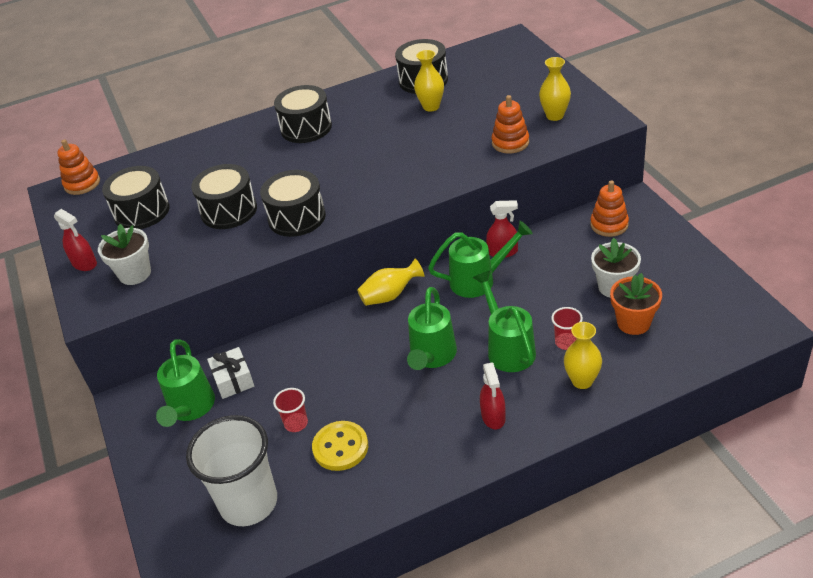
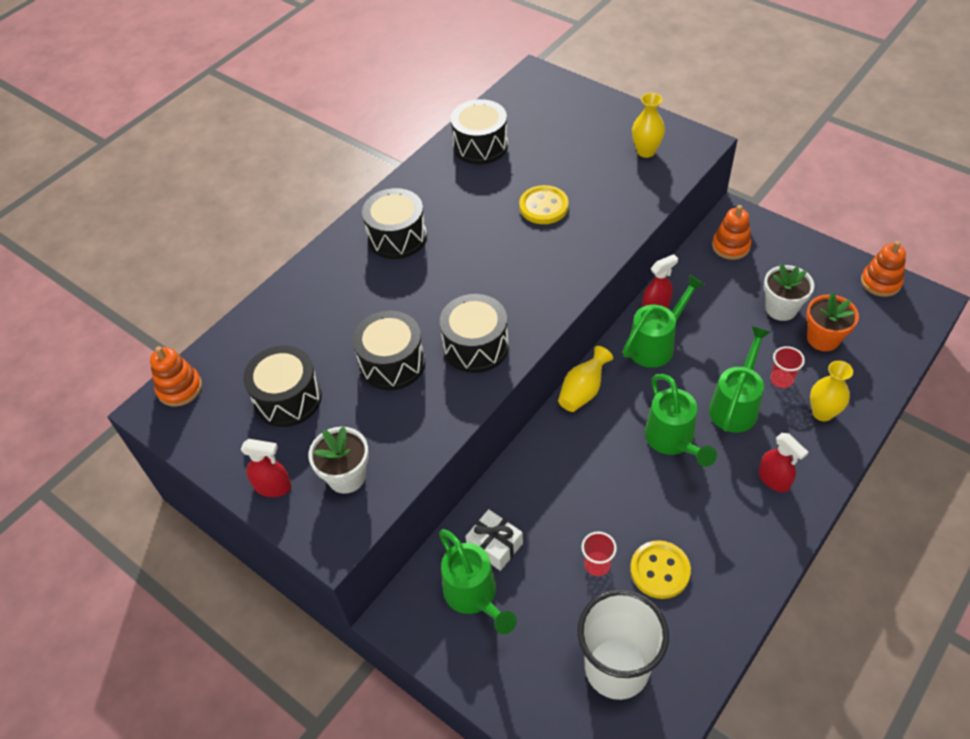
camera: 30 degrees left, 10 degrees up
(431, 107) = (514, 175): yellow vase -> none
(434, 135) = (543, 206): none -> yellow button
(508, 348) = (735, 405): green watering can -> green watering can turned 75 degrees clockwise
(510, 143) = (626, 193): orange stacking toy -> orange stacking toy (880, 282)

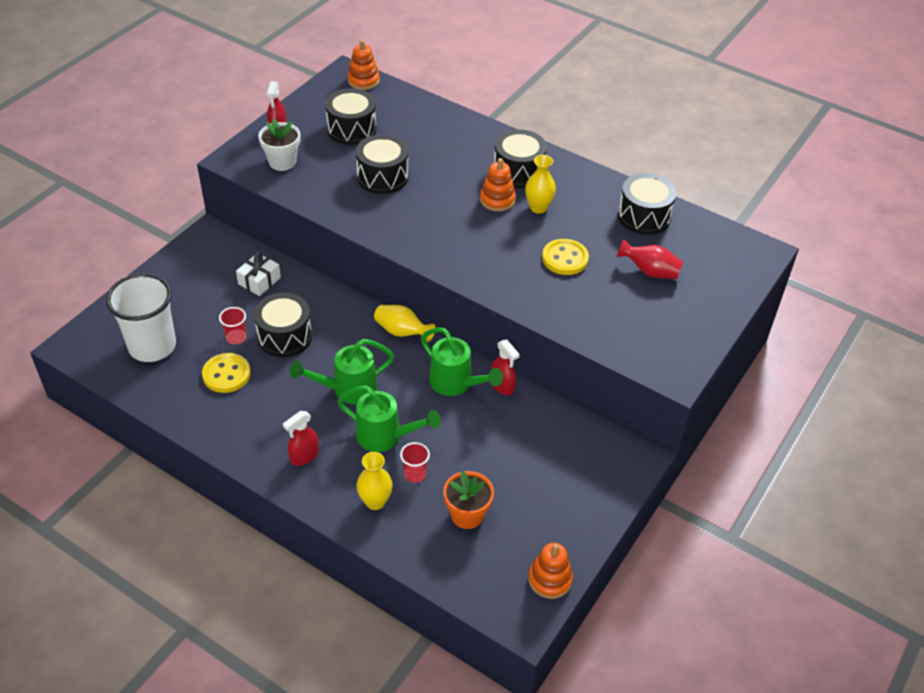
camera: 80 degrees right, 5 degrees down
(474, 595) = (220, 271): green watering can -> none
(476, 346) = (398, 220): black drum -> black drum (285, 336)
(562, 148) = (650, 271): none -> red vase
(646, 151) = (654, 332): yellow vase -> yellow vase (538, 208)
(730, 246) = (590, 450): orange stacking toy -> orange stacking toy (497, 200)
(781, 308) = (505, 484): white flower pot -> none

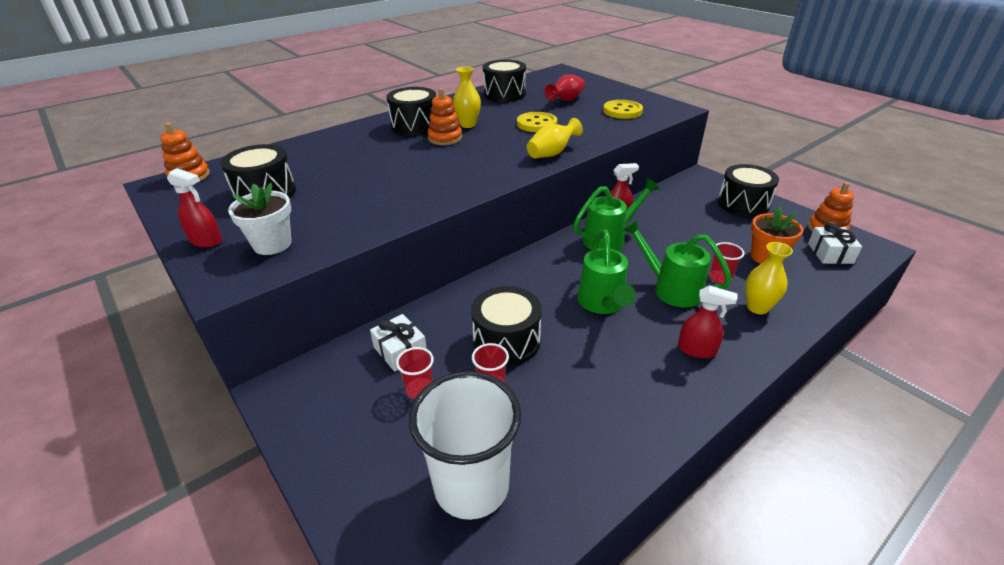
camera: 70 degrees left, 10 degrees down
(224, 301) = (419, 389): none -> red cup
(226, 374) = (554, 403): yellow button -> yellow button (622, 111)
(304, 456) = (697, 350): red spray bottle -> red spray bottle turned 45 degrees counterclockwise
(382, 177) = (363, 185): black drum -> black drum (743, 204)
(385, 436) = (671, 289): green watering can -> green watering can turned 90 degrees counterclockwise
(402, 332) = (533, 258): yellow vase -> yellow vase (552, 153)
(495, 575) = (830, 253): none -> white gift

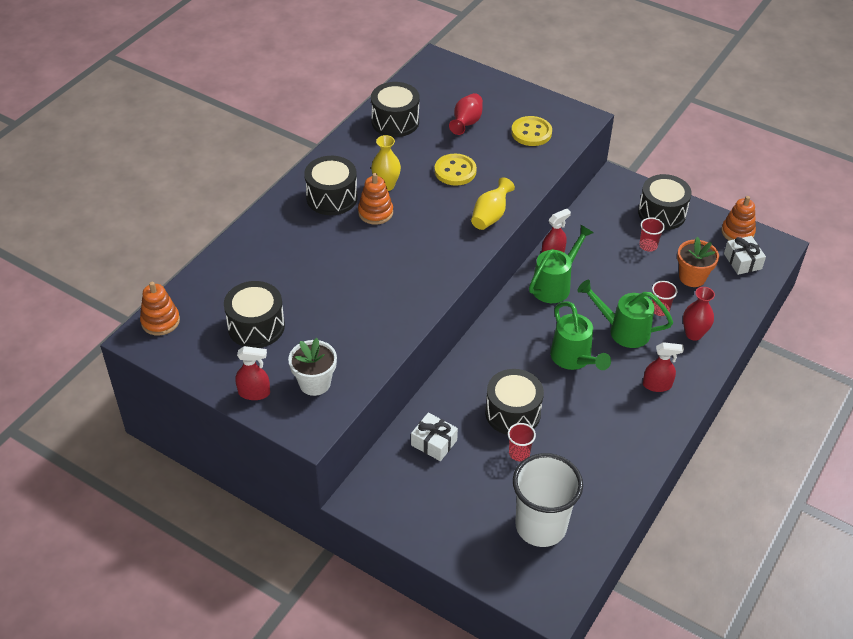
camera: 20 degrees left, 10 degrees up
(419, 389) = (468, 470): red cup -> red cup (648, 246)
(757, 307) = (693, 334): yellow vase -> red vase

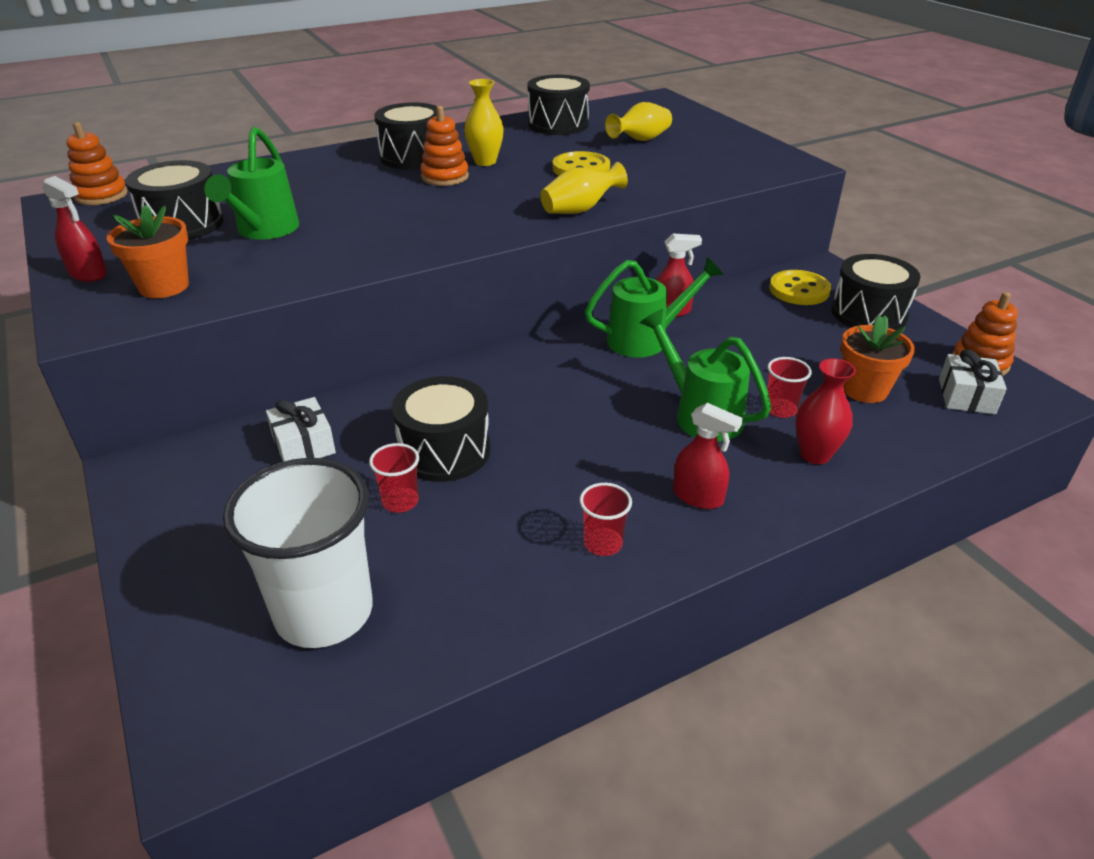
camera: 30 degrees right, 10 degrees down
(315, 383) = (164, 286): white flower pot -> orange flower pot
(466, 123) = (640, 140): red vase -> yellow vase
(531, 133) = (714, 161): yellow button -> yellow button (799, 290)
(574, 359) = (595, 421): green watering can -> green watering can (264, 230)
(648, 246) = (820, 339): red cup -> red cup (603, 543)

